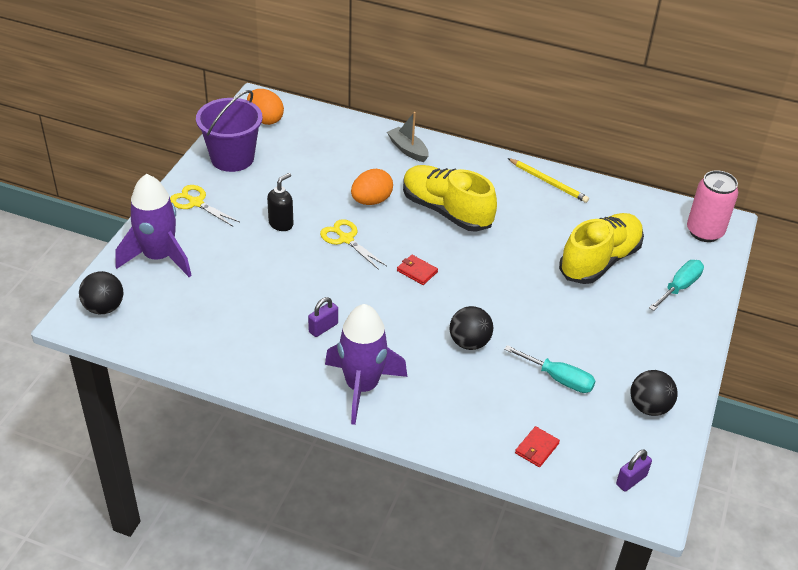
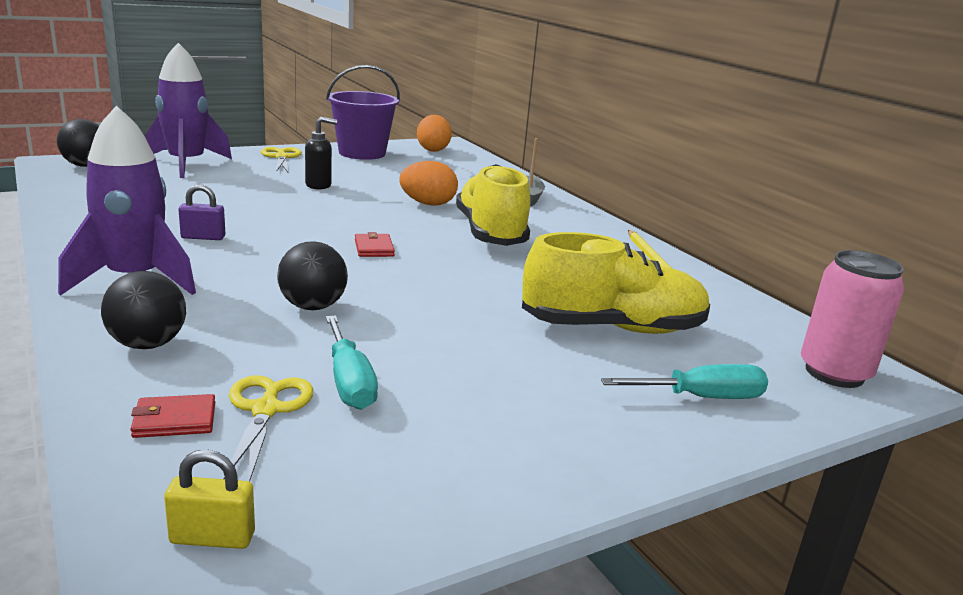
camera: 40 degrees right, 20 degrees down
(346, 239) = (353, 210): yellow scissors -> yellow scissors (266, 410)
(631, 480) = (212, 537): purple padlock -> yellow padlock
(649, 407) = (418, 478): black ball -> black ball (147, 344)

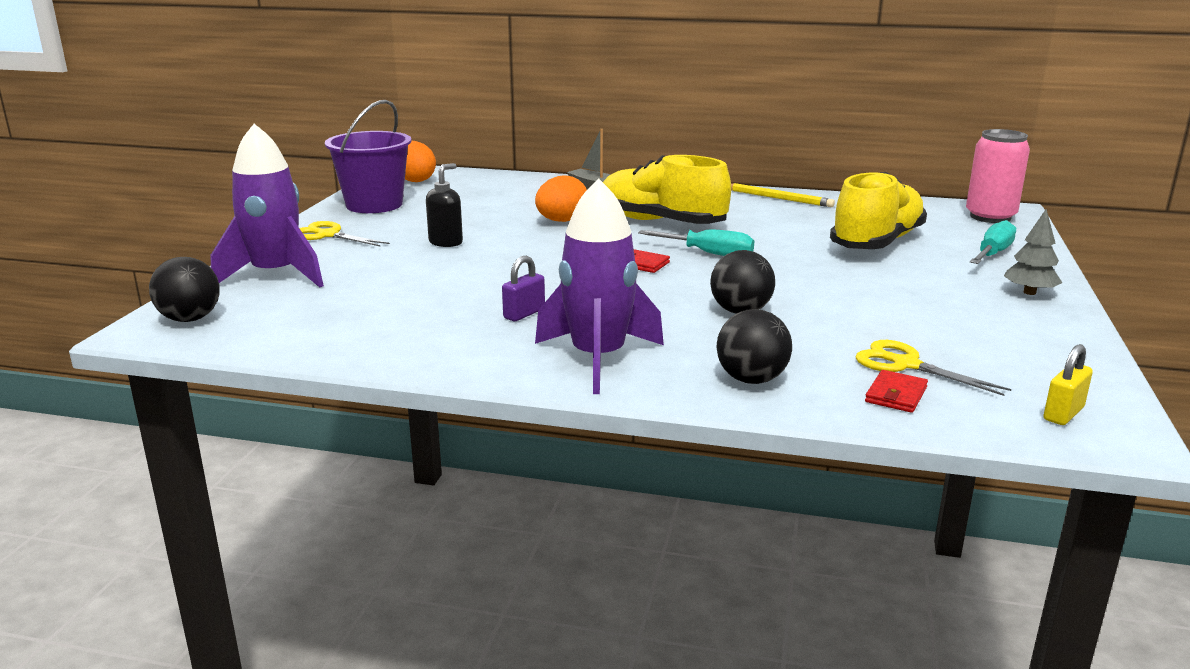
camera: 45 degrees left, 0 degrees up
(349, 382) = (885, 331): turquoise screwdriver -> turquoise screwdriver (709, 253)
(603, 445) = (1029, 292): none -> grey tree

